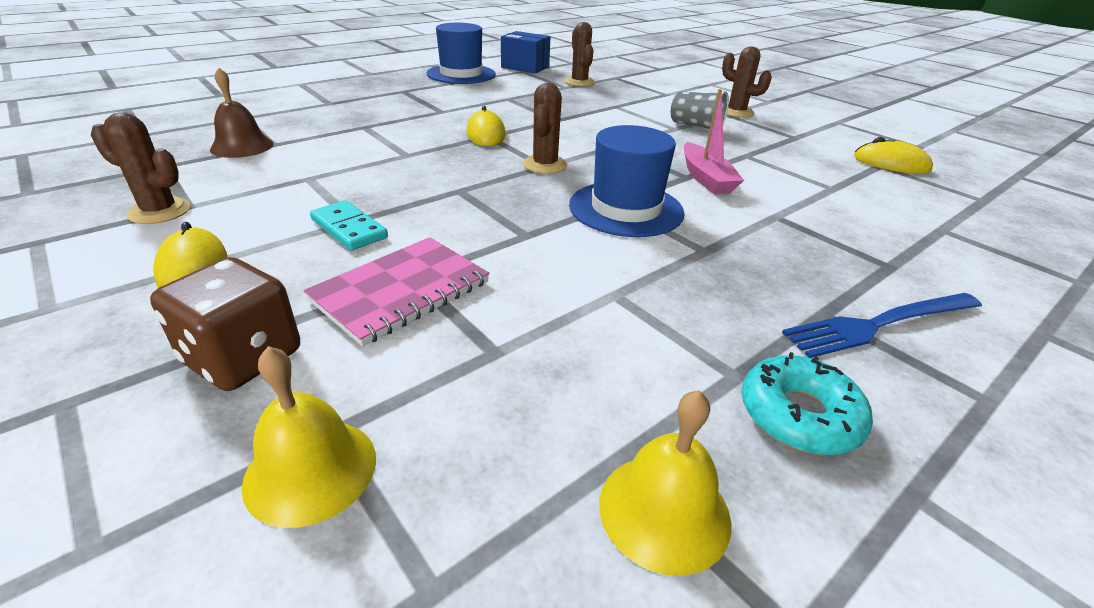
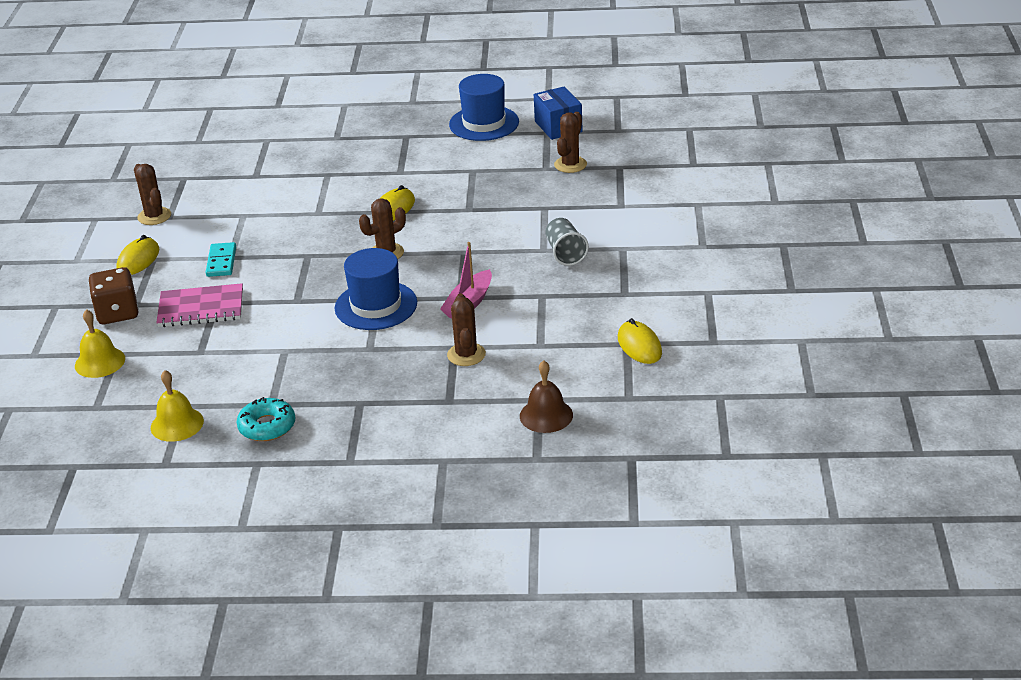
camera: 45 degrees right, 0 degrees up
(242, 146) = (237, 172): brown bell -> brown bell (546, 415)
(736, 112) = (637, 249): brown cactus -> brown cactus (466, 355)
(879, 324) = (373, 418): blue fork -> none

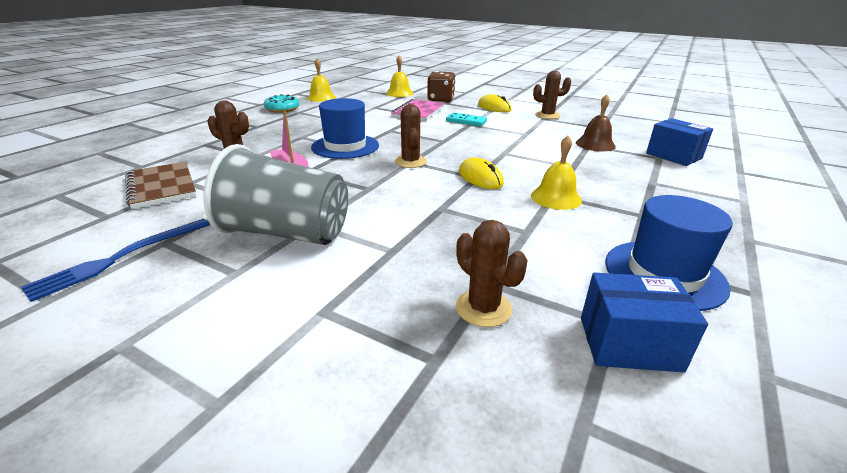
camera: 115 degrees right, 5 degrees down
(257, 134) = (673, 156): none -> blue box
(405, 170) = (556, 198): none -> yellow bell
(546, 415) = (121, 164): brown bell -> brown bell (595, 144)
(561, 353) = (161, 187): none -> brown notebook
(565, 253) = (286, 233): grey cup -> grey cup, size x1.92
(639, 345) = (89, 221): yellow mouse -> none
(657, 297) = (119, 258): none -> blue fork

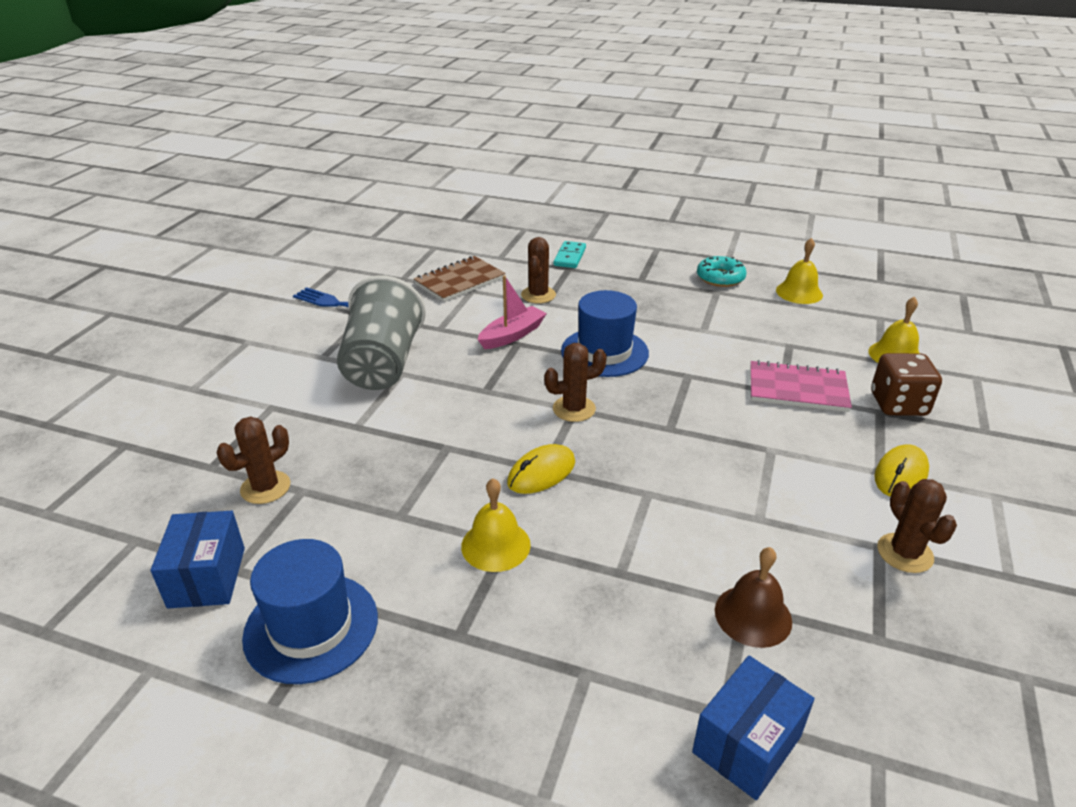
camera: 80 degrees right, 5 degrees up
(466, 121) = (782, 444): turquoise domino -> turquoise domino (570, 257)

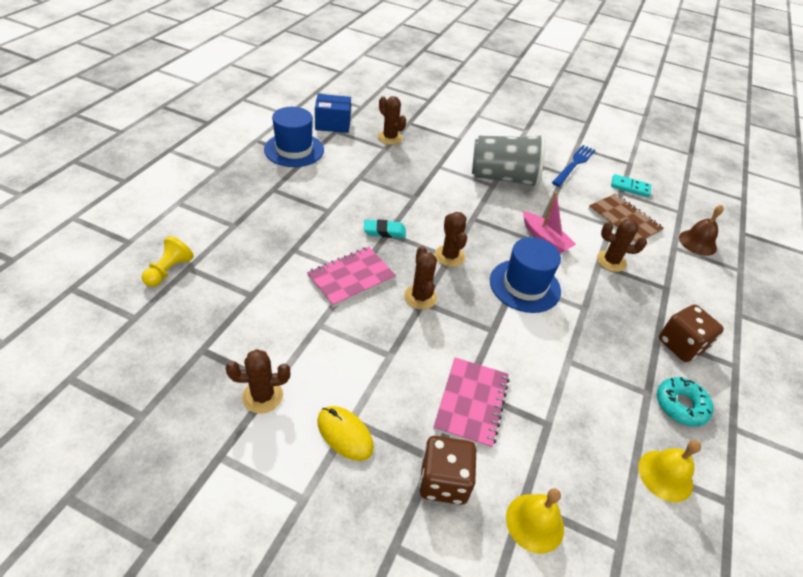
camera: 90 degrees right, 10 degrees up
(495, 545) = (328, 207): yellow bell -> none
(541, 472) = (384, 231): yellow mouse -> turquoise eraser
(570, 257) = (690, 292): turquoise domino -> turquoise domino (630, 187)
(646, 270) = (681, 345): none -> brown dice
(656, 497) = (351, 278): none -> pink notebook
(662, 430) = (420, 297): none -> brown cactus
(746, 744) = (169, 270): blue box -> yellow pawn
(753, 615) = (242, 296): brown bell -> brown bell (697, 242)

